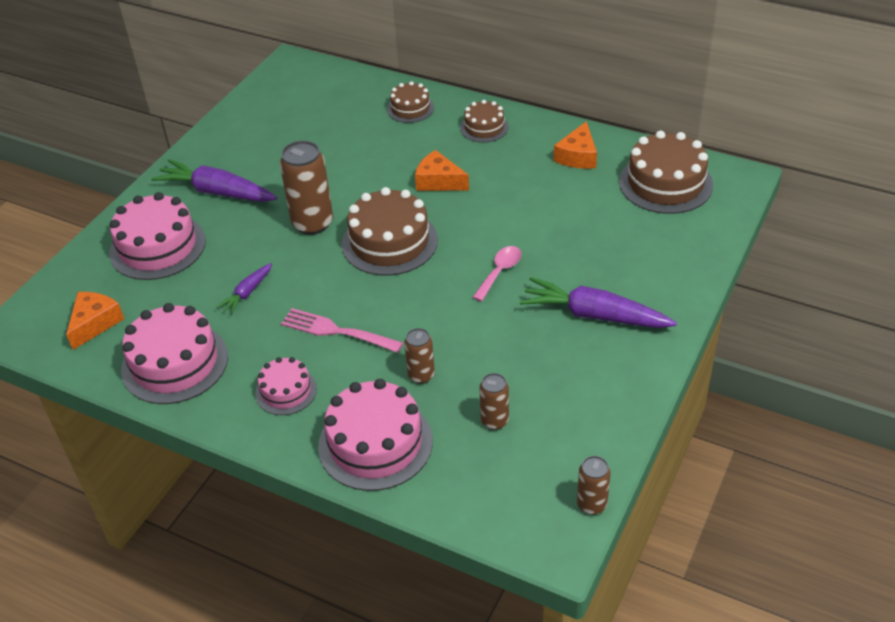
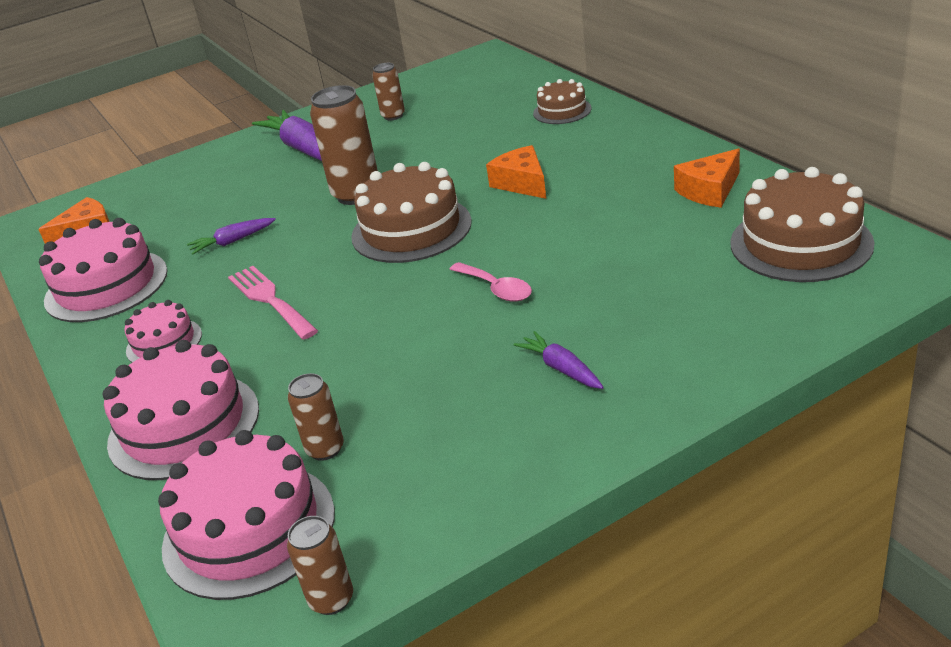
camera: 35 degrees right, 10 degrees down
(157, 246) = (206, 183): pink cake -> pink cake (249, 529)
(421, 375) = (302, 371): brown can -> brown can (393, 116)
(484, 127) = (625, 142): brown cake -> none
(500, 272) = (496, 289): pink spoon -> pink spoon turned 75 degrees clockwise
(594, 315) = (561, 368): purple carrot -> purple carrot, size x0.52

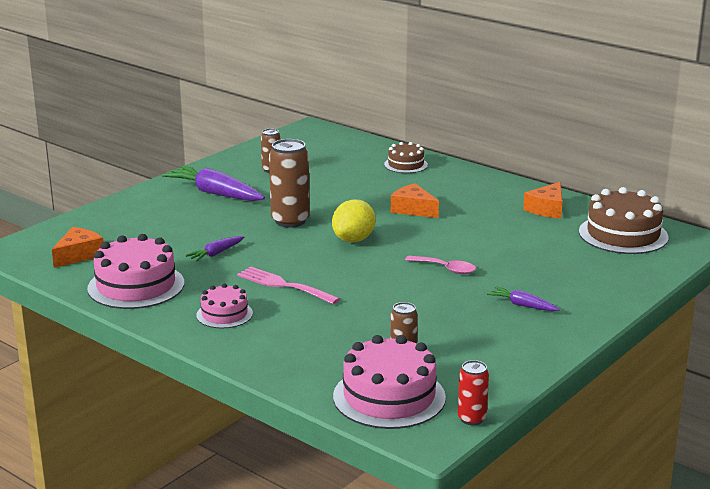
camera: 25 degrees left, 10 degrees down
(184, 425) = (290, 355): pink cake -> none
(331, 599) = (472, 419): brown can -> red can
(411, 229) = (353, 239): brown cake -> yellow lemon

